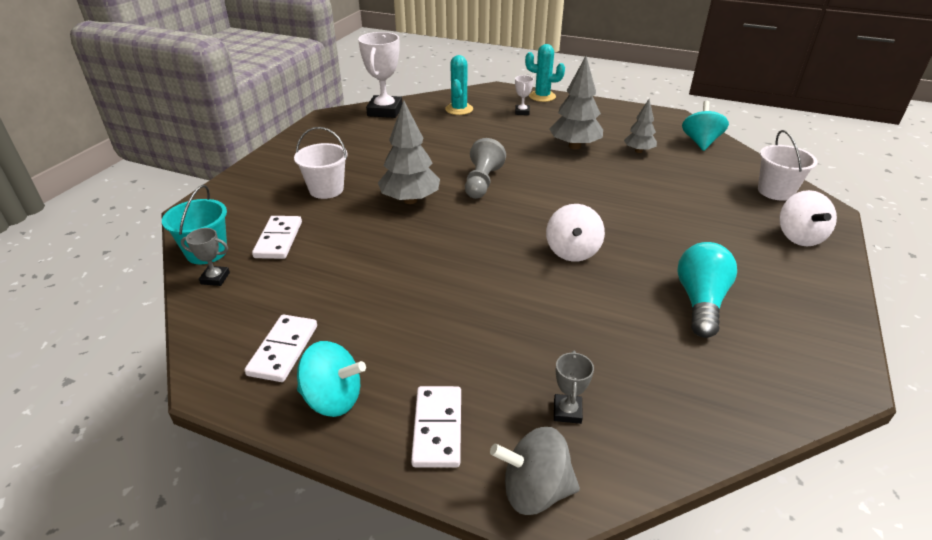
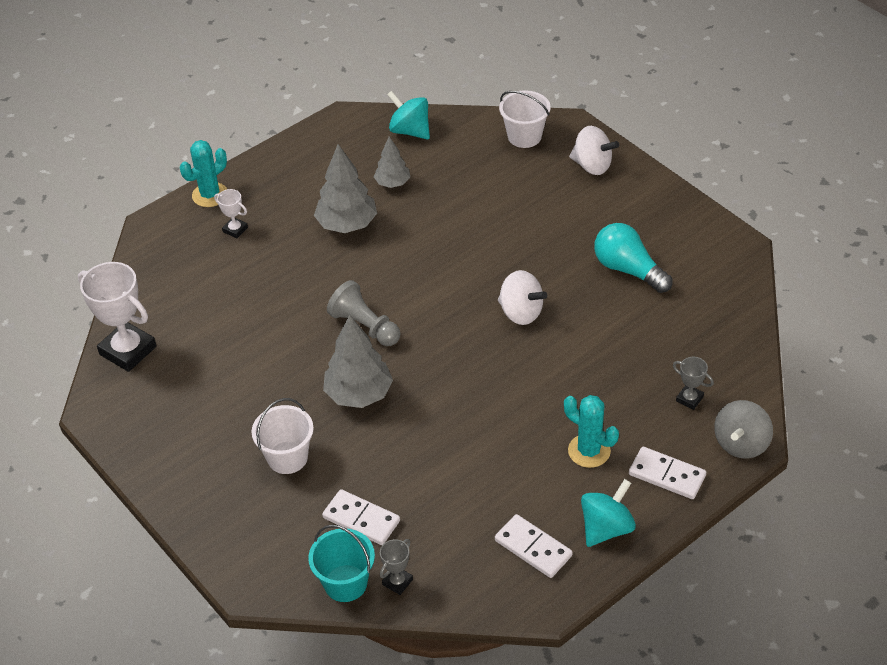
camera: 60 degrees left, 10 degrees up
(459, 109) = (182, 281): turquoise cactus -> turquoise cactus (589, 451)

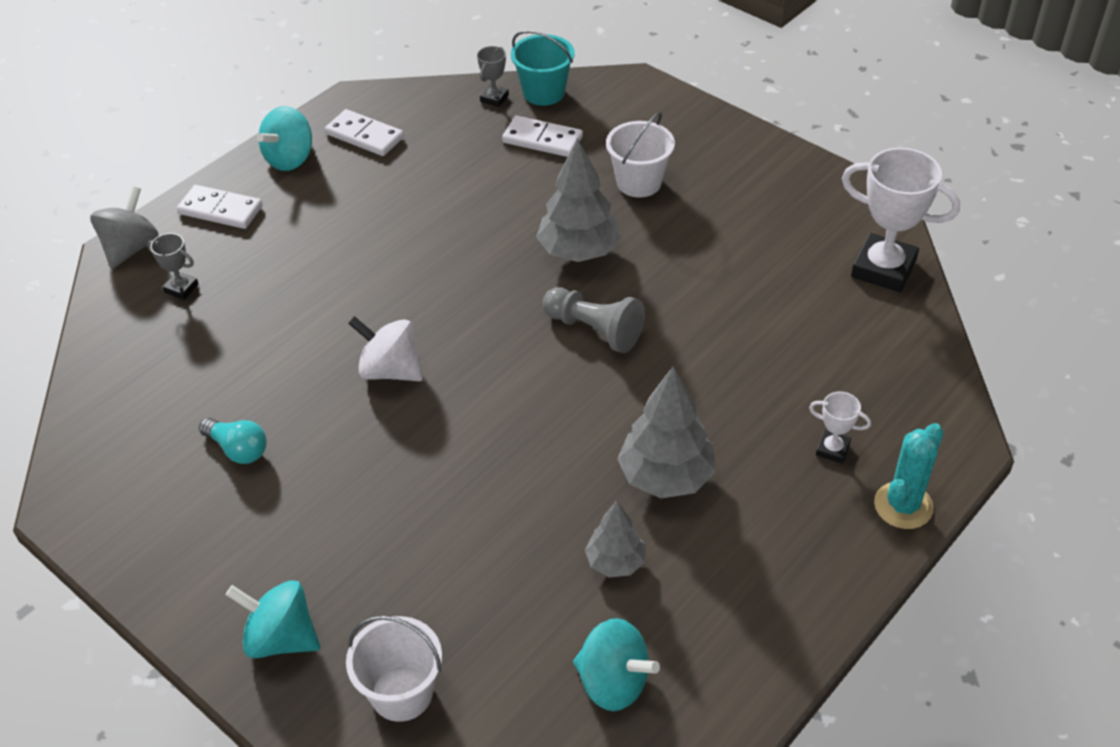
camera: 170 degrees right, 0 degrees up
(589, 451) = (305, 223): turquoise cactus -> none
(592, 166) = (281, 638): white spinning top -> turquoise spinning top
(628, 269) = (238, 449): turquoise light bulb -> turquoise light bulb, size x0.63

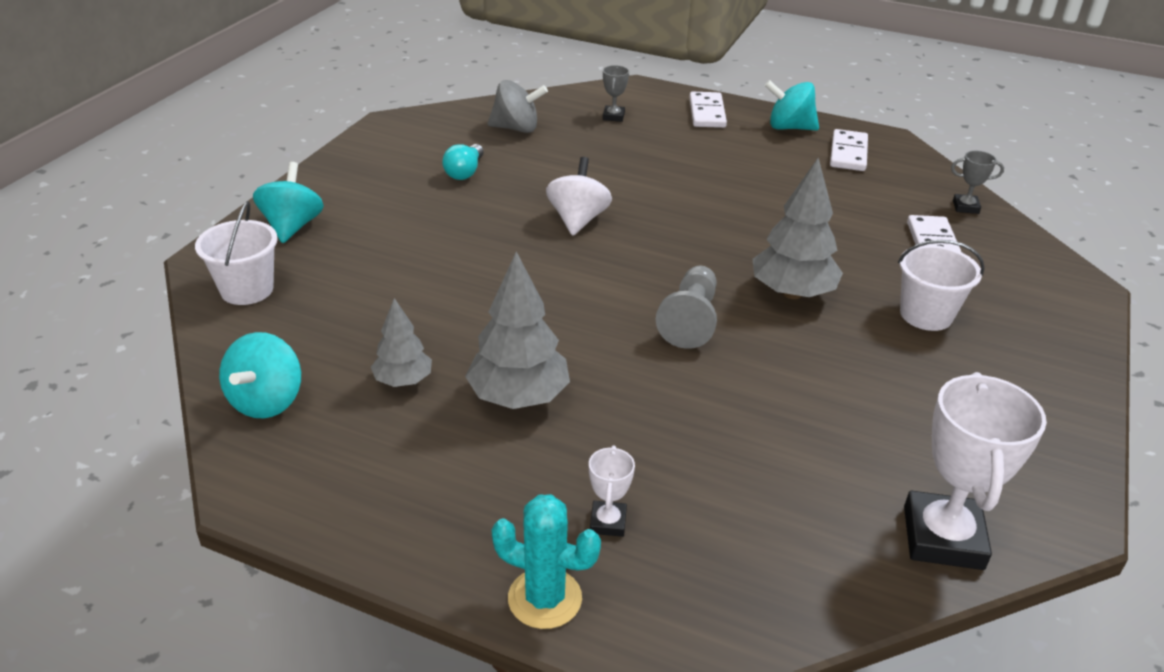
camera: 70 degrees right, 10 degrees down
(131, 248) = (641, 90): grey spinning top -> grey spinning top (516, 128)
(544, 92) = (1004, 233): turquoise bucket -> none

